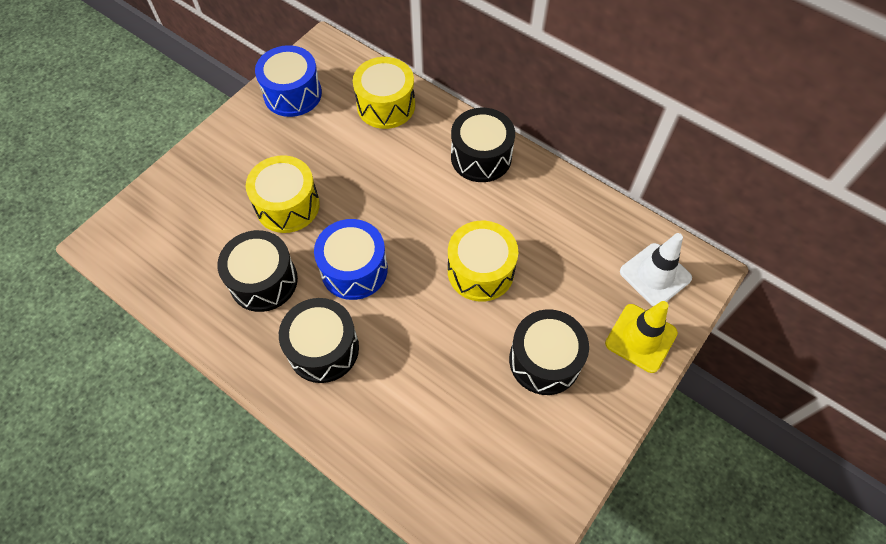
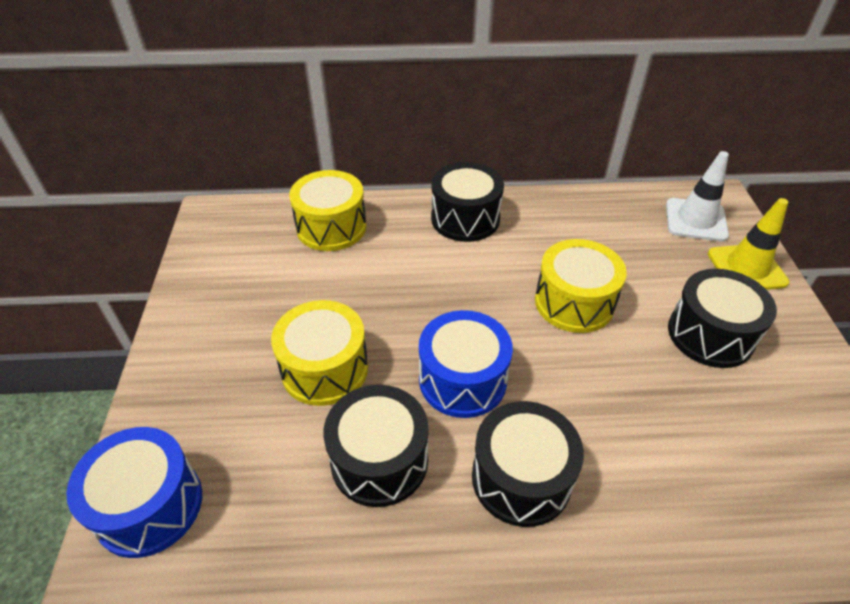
camera: 40 degrees left, 15 degrees down
(292, 94) = (219, 268): blue drum -> blue drum (149, 505)

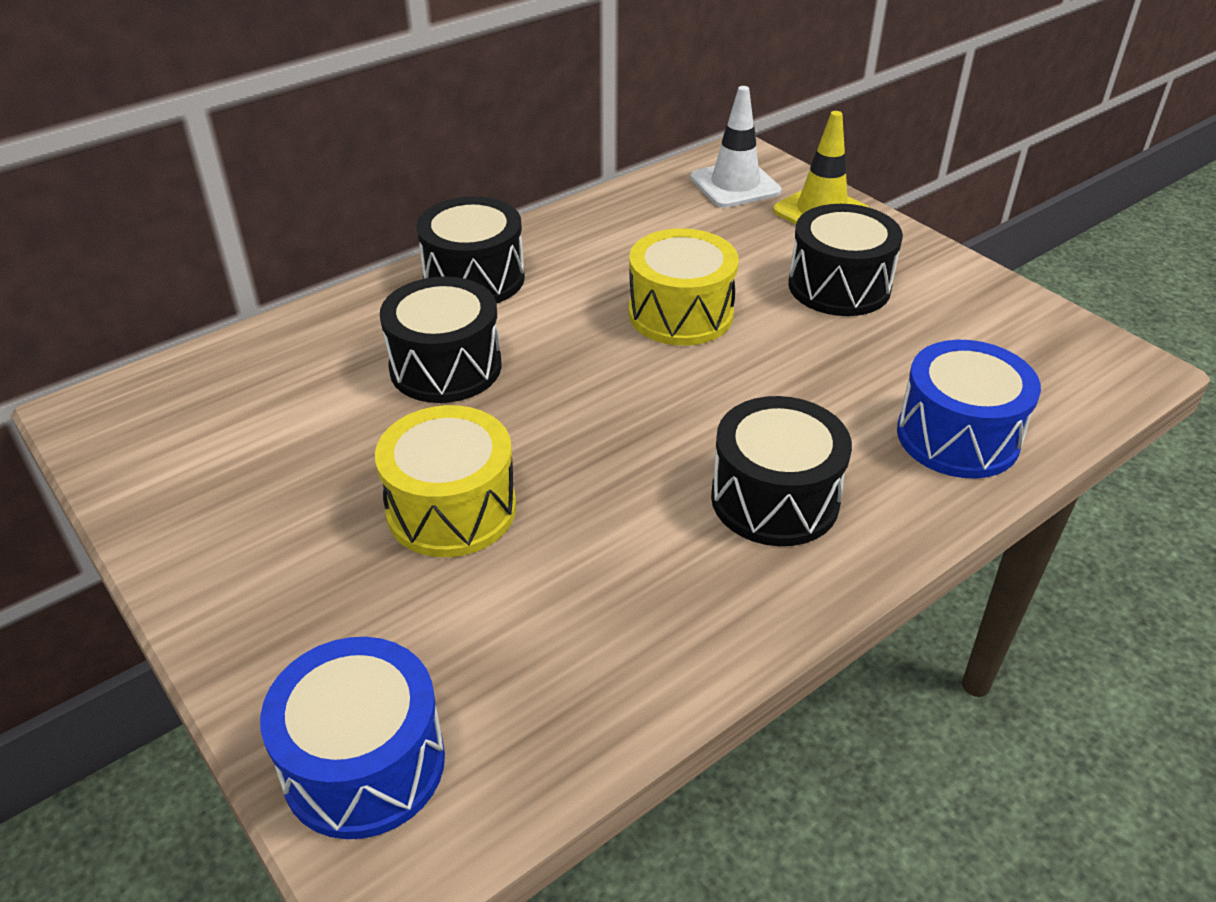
camera: 35 degrees left, 5 degrees down
(331, 227) = (300, 356): yellow drum -> none
(379, 460) = (610, 562): black drum -> black drum (445, 367)
(462, 380) = (629, 441): blue drum -> blue drum (957, 436)

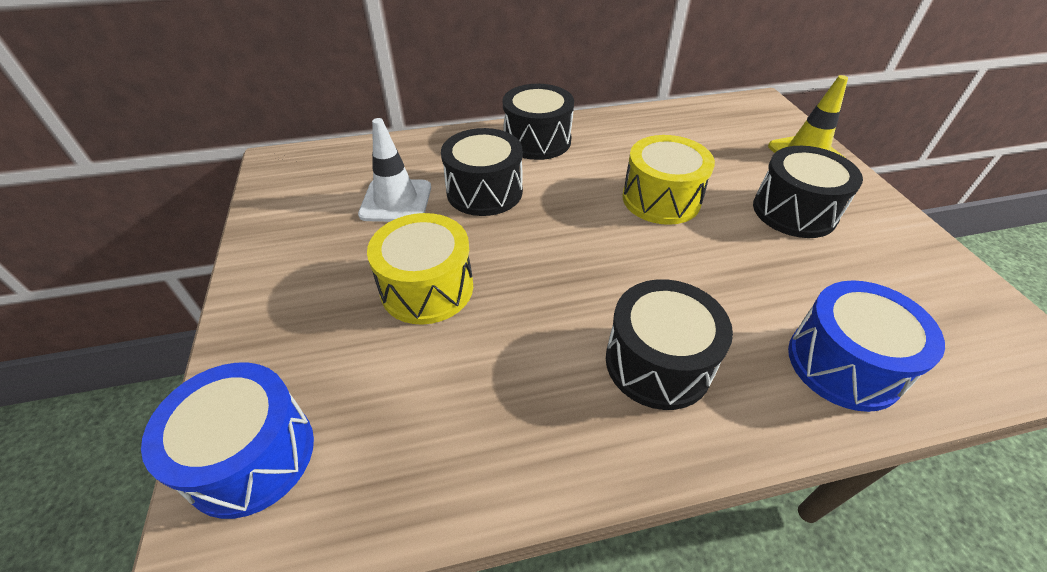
camera: 25 degrees right, 5 degrees up
(735, 185) = (748, 121): white traffic cone -> white traffic cone (396, 201)

